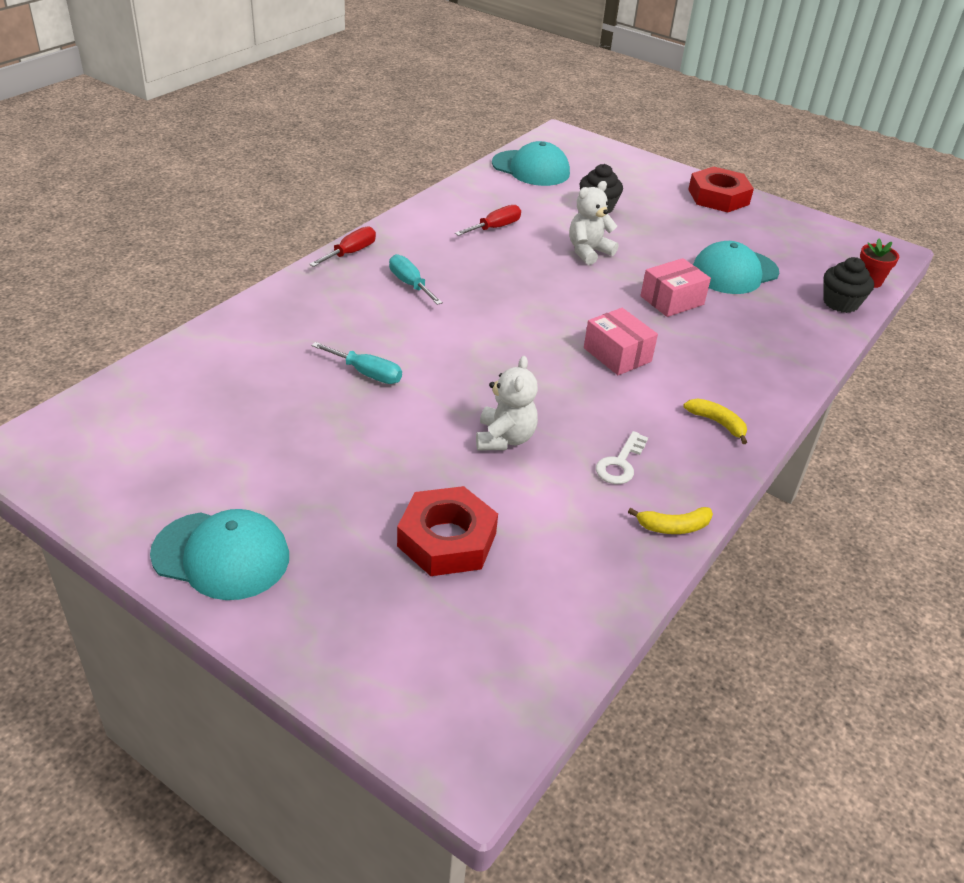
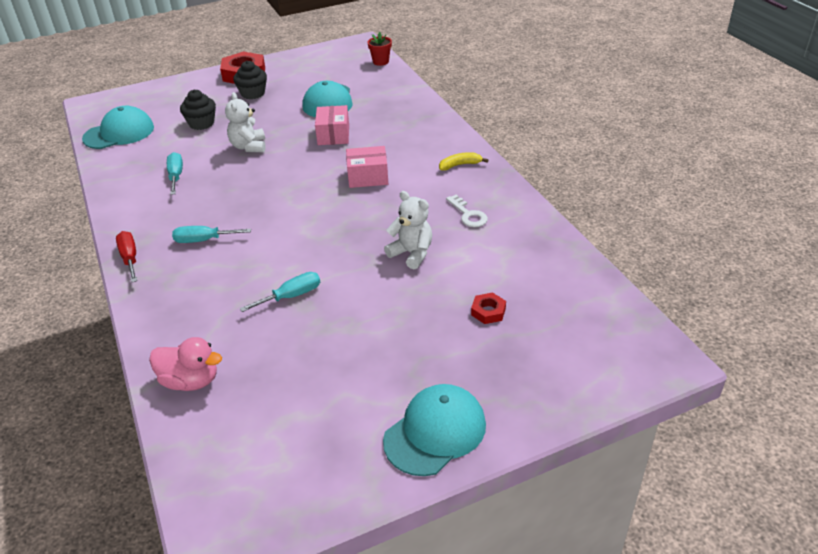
camera: 55 degrees left, 0 degrees up
(208, 355) = (190, 381): none -> pink duck
(447, 539) = (488, 311): red nut -> red nut, size x0.50
(495, 228) = (176, 176): red screwdriver -> turquoise screwdriver
(673, 527) = (533, 215): yellow banana -> none
(840, 303) = (391, 79): black cupcake -> black cupcake (253, 93)

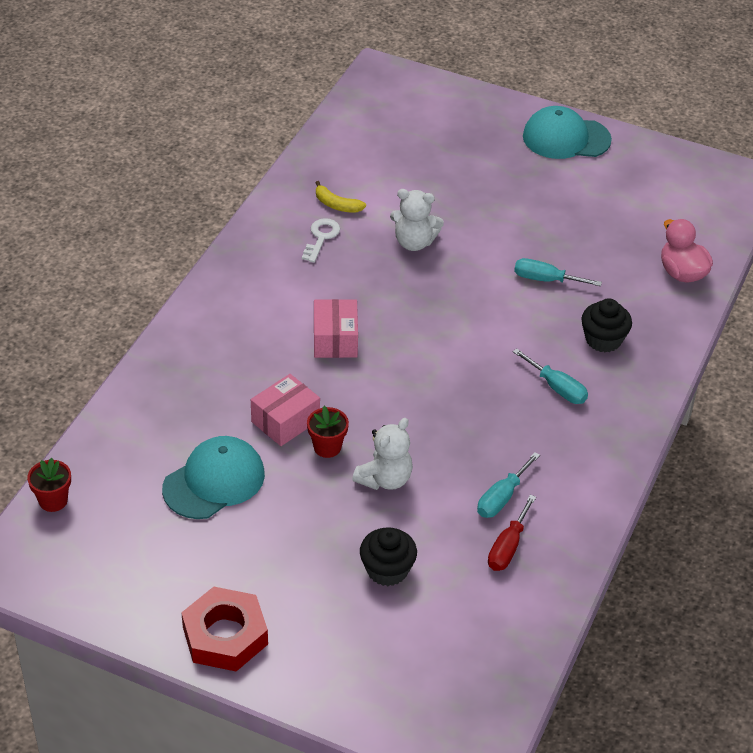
camera: 135 degrees left, 5 degrees up
(119, 133) = (494, 640): turquoise cap -> none
(130, 258) = (638, 420): red screwdriver -> red screwdriver (508, 547)
(253, 93) = (267, 578): black cupcake -> black cupcake (603, 339)
(296, 139) = (327, 447): none -> red flower pot
(368, 177) = (335, 340): pink box -> pink box turned 45 degrees clockwise
(411, 253) = (414, 242): white teddy bear -> white teddy bear turned 75 degrees counterclockwise
(460, 165) = (243, 285): yellow banana -> yellow banana (337, 205)
(488, 311) = (431, 167): red nut -> none

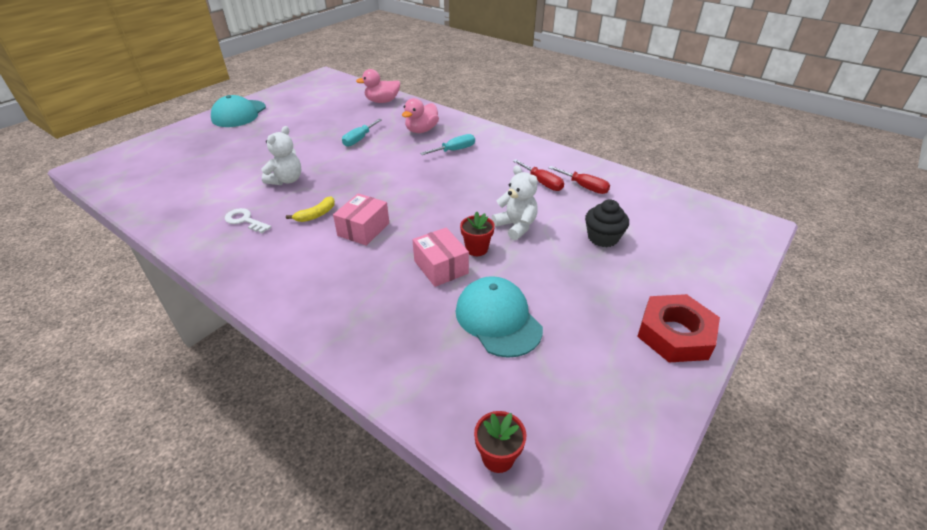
camera: 75 degrees left, 5 degrees down
(335, 340) = (363, 229): pink box -> pink box turned 75 degrees counterclockwise
(337, 205) = (214, 208): yellow banana -> yellow banana (316, 215)
(502, 498) = (542, 183): turquoise screwdriver -> red screwdriver
(603, 339) = (421, 130): black cupcake -> pink duck

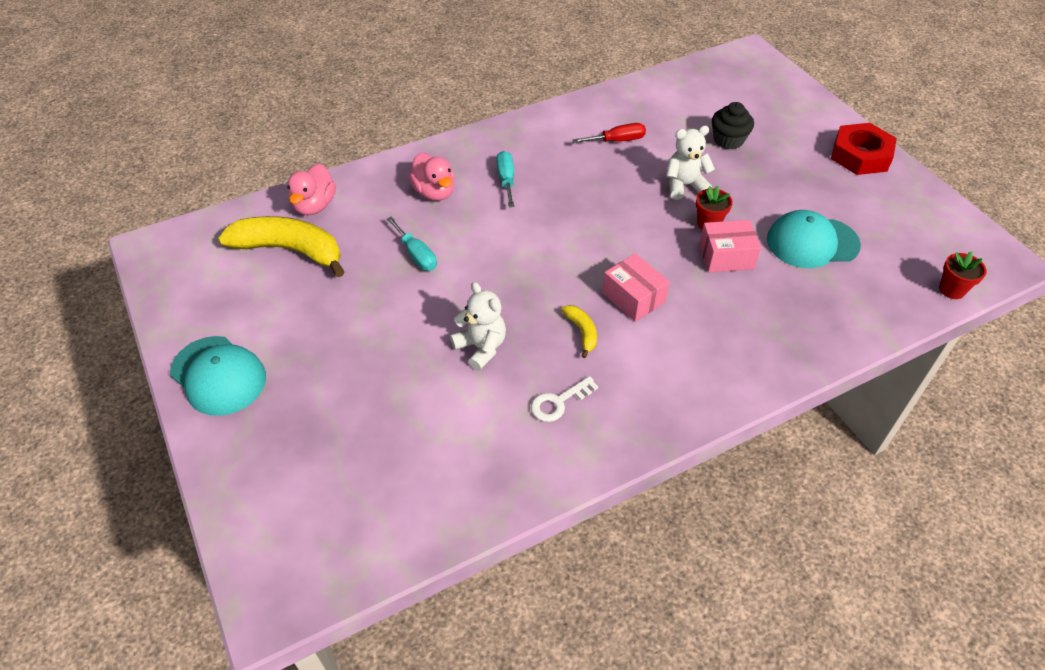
camera: 65 degrees left, 10 degrees up
(341, 105) = (290, 250): none -> yellow banana
(584, 187) = (641, 117): red screwdriver -> none

